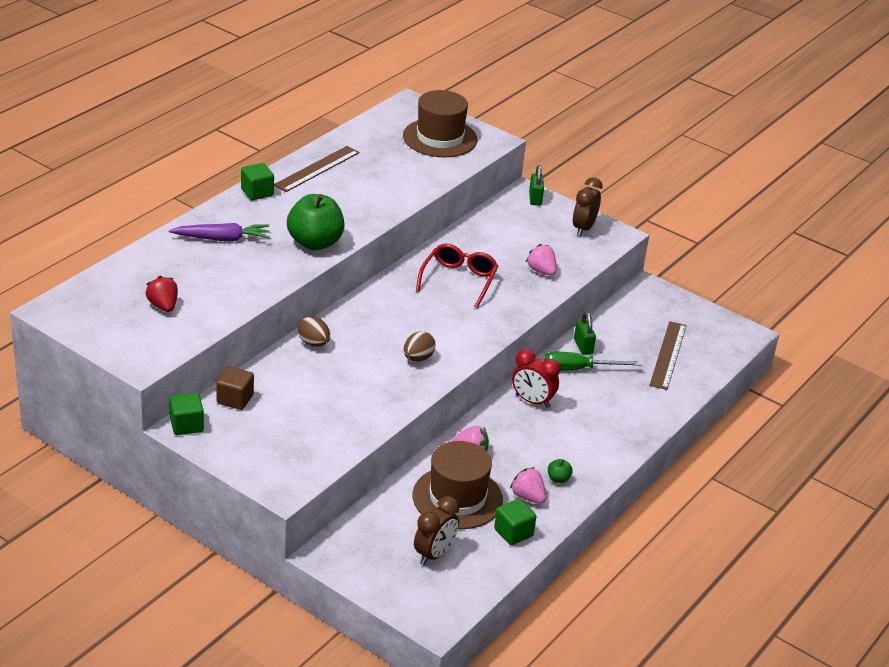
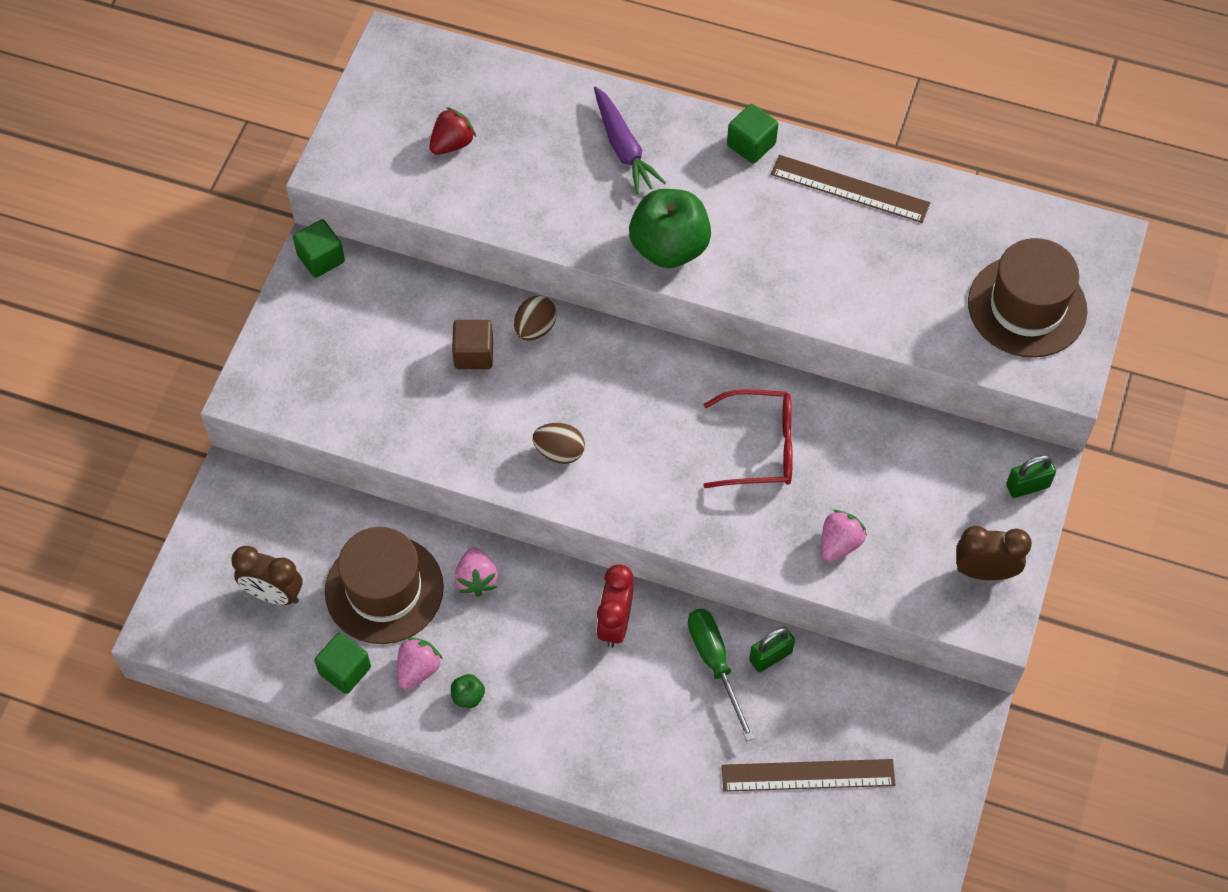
camera: 75 degrees right, 25 degrees up
(235, 399) = (388, 287): brown cube -> brown cube (474, 354)

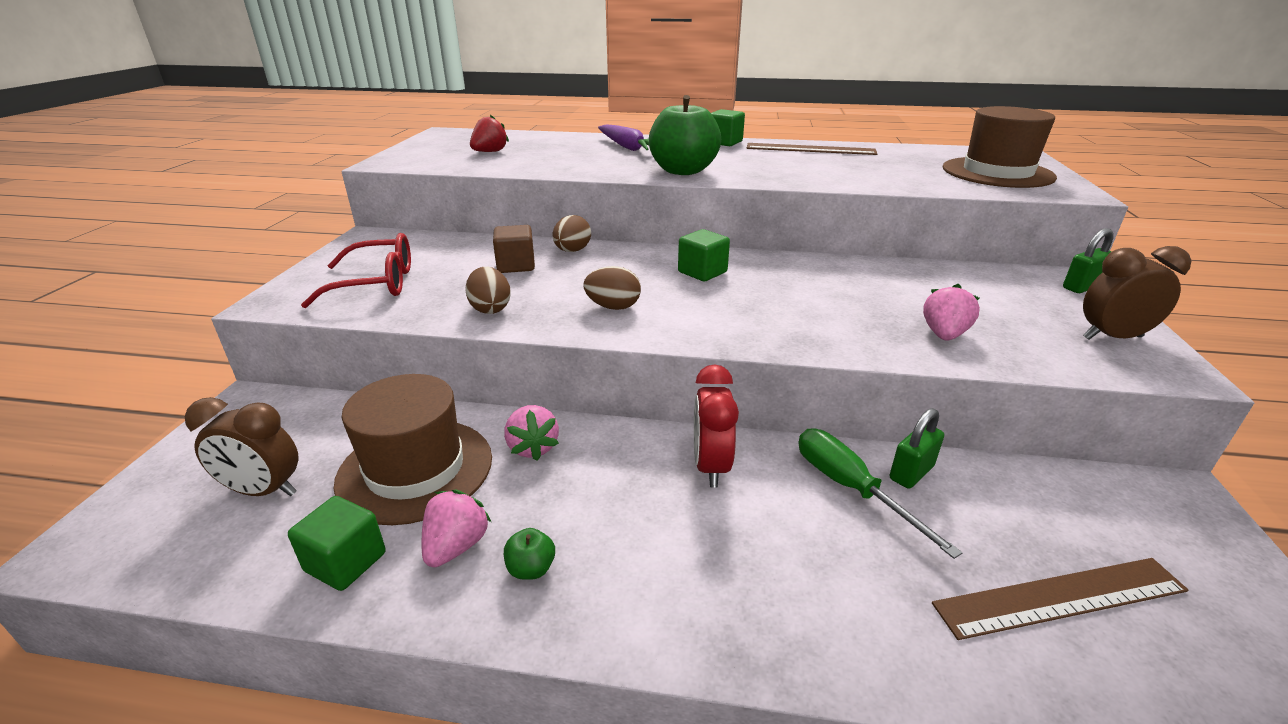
camera: 10 degrees left, 30 degrees down
(321, 258) = (374, 236): green cube -> green cube (702, 272)
(447, 437) = (490, 309): none -> brown egg
(760, 447) = (814, 288): red glasses -> red glasses (377, 283)

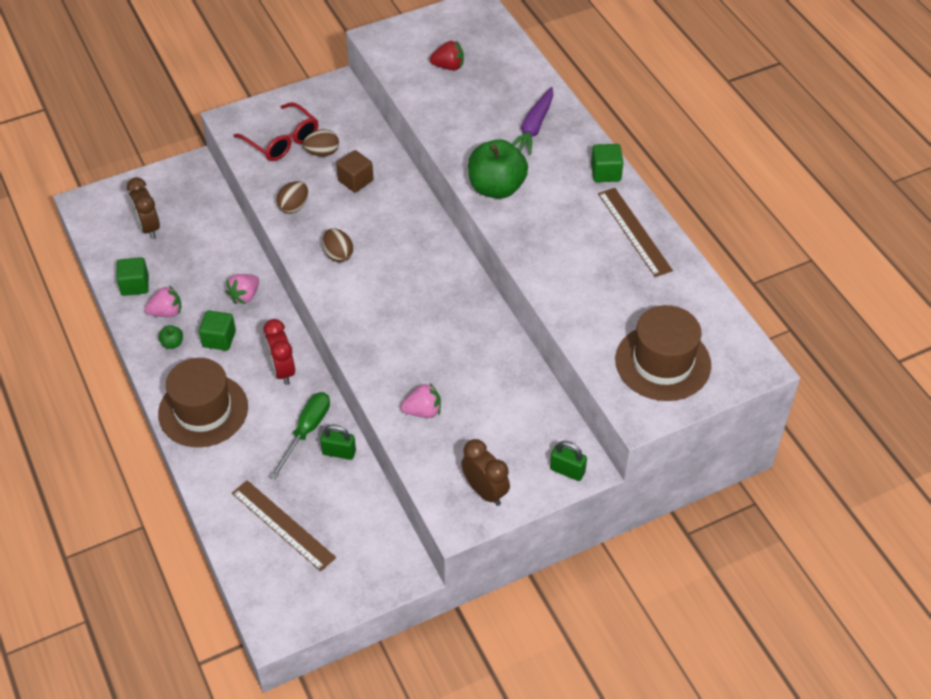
camera: 55 degrees right, 20 degrees up
(415, 469) = (198, 265): brown hat -> brown hat (203, 410)
(572, 251) = (400, 192): brown egg -> brown egg (322, 153)
(702, 272) = (421, 270): green cube -> green cube (219, 339)
(711, 466) = (283, 370): red clock -> red clock turned 75 degrees counterclockwise

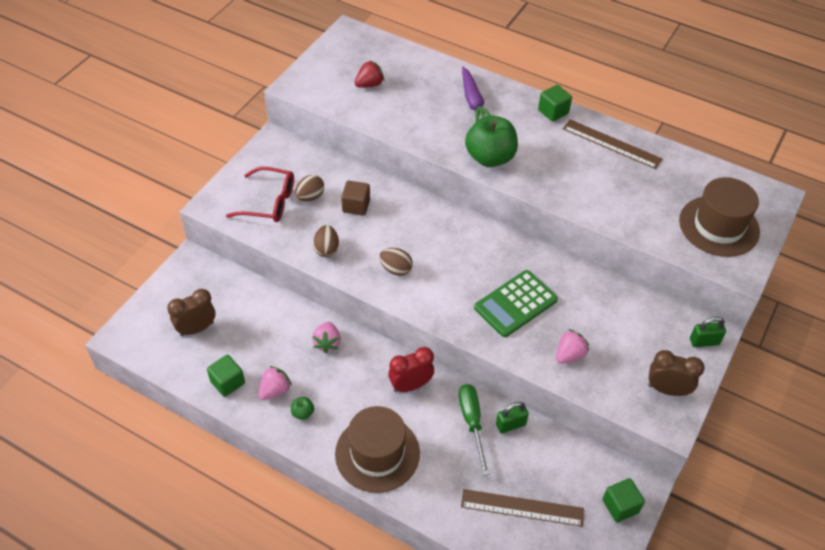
camera: 35 degrees left, 0 degrees up
(149, 227) = (197, 329): brown clock -> brown clock turned 120 degrees clockwise
(219, 339) = (338, 388): green cube -> green cube (620, 506)
(283, 370) = (410, 385): red clock -> red clock turned 120 degrees clockwise
(417, 341) = (515, 304): none -> green calculator

